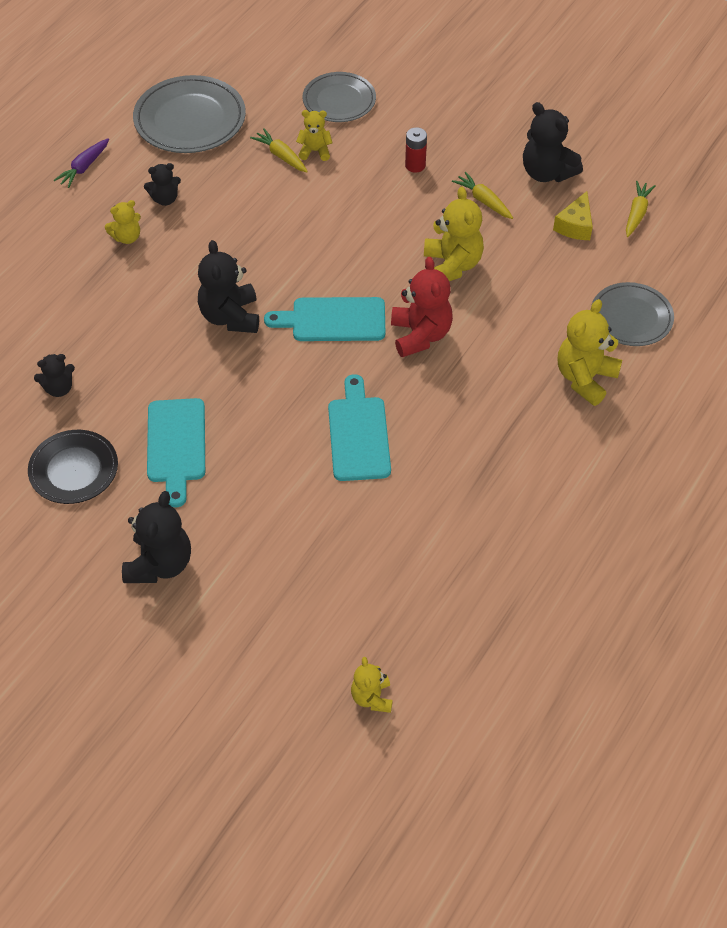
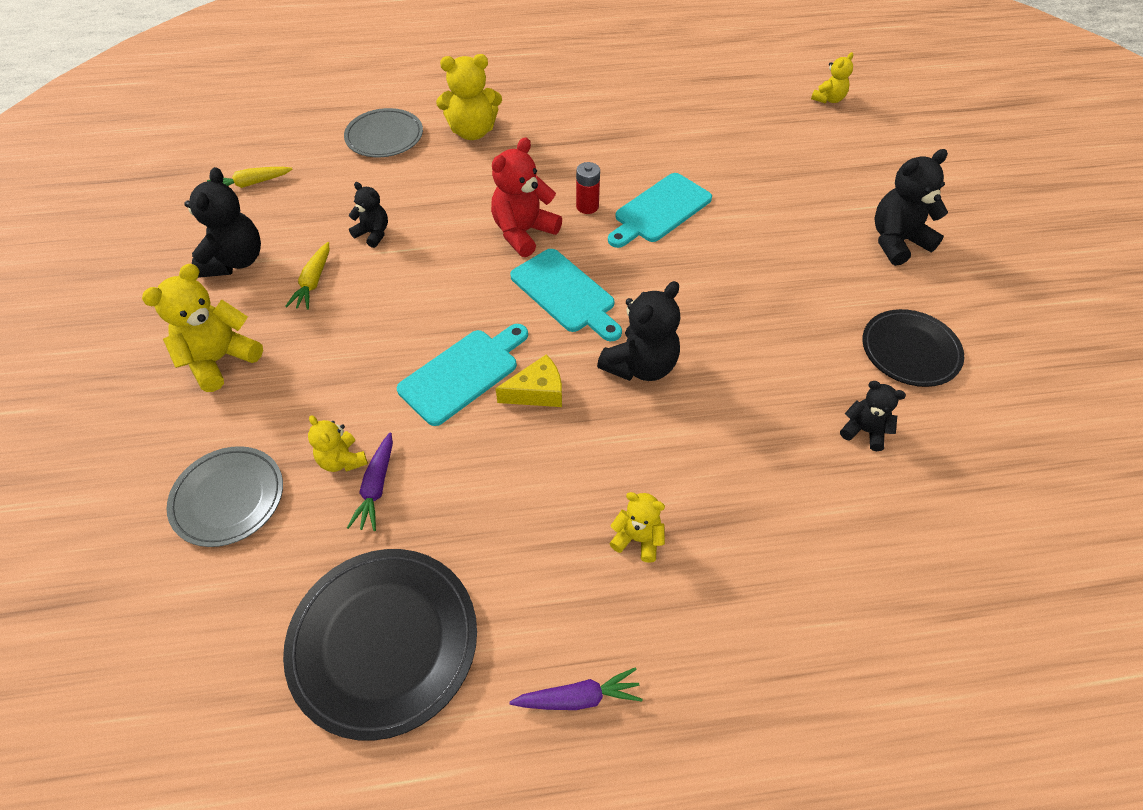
camera: 130 degrees left, 0 degrees up
(165, 199) = (546, 550): black teddy bear -> black teddy bear (373, 234)
(176, 445) = (803, 304): turquoise cutting board -> turquoise cutting board (463, 373)
(190, 119) = (384, 642): grey plate -> black plate
(281, 156) = (376, 487): yellow carrot -> purple carrot
(415, 165) = (299, 359): red battery -> red battery (587, 206)
(452, 265) = (421, 257): yellow teddy bear -> yellow teddy bear (220, 359)
(575, 225) = (298, 210): yellow cheese -> yellow cheese (537, 392)

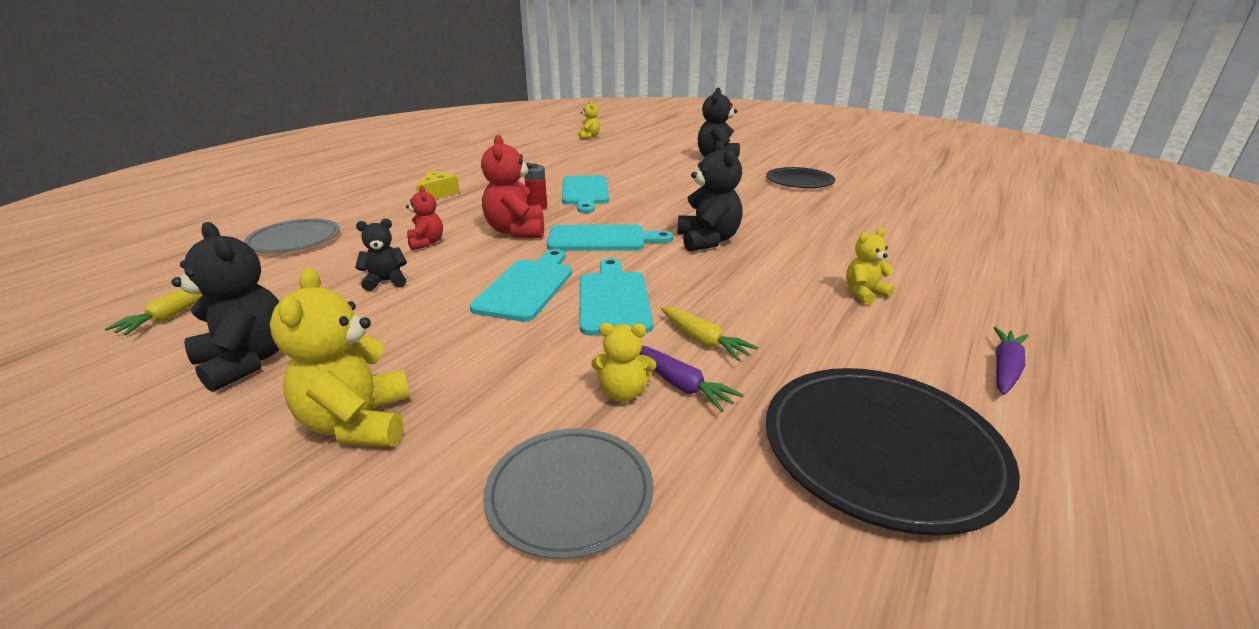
camera: 50 degrees left, 25 degrees down
(313, 282) = (376, 328): yellow carrot -> yellow carrot (702, 340)
(435, 311) = (527, 287): none -> turquoise cutting board
(449, 202) = (426, 243): none -> red teddy bear
(472, 131) = (379, 212): yellow teddy bear -> none
(537, 392) = (679, 279): yellow cheese -> yellow cheese (438, 194)
(864, 431) = (844, 208): black teddy bear -> none

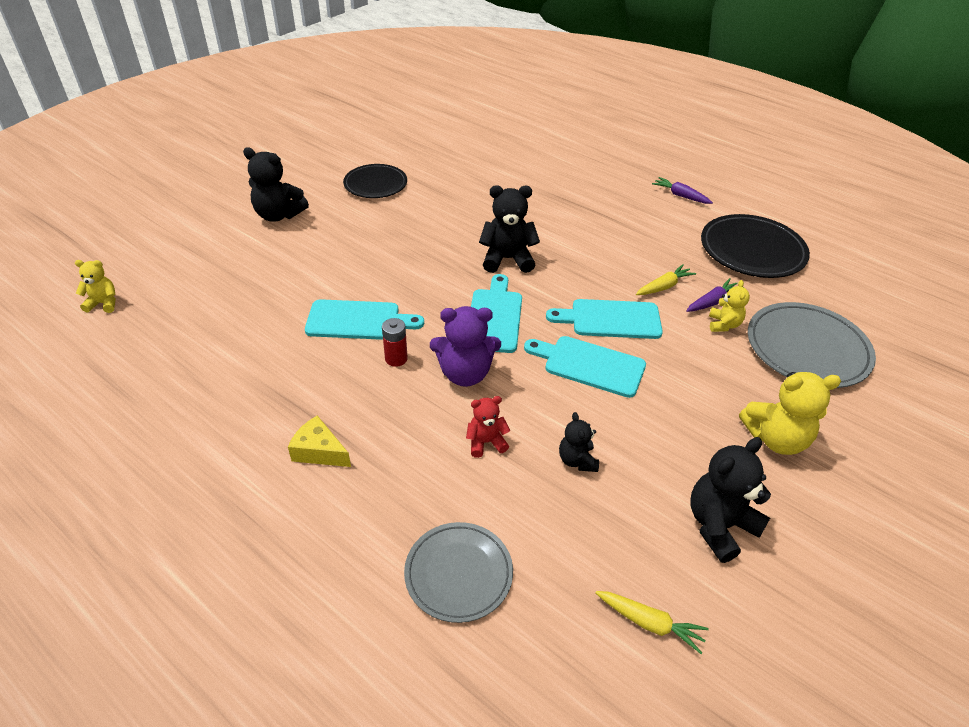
camera: 85 degrees left, 15 degrees up
(516, 231) = (465, 374): red teddy bear -> purple teddy bear
(570, 494) = (807, 349): grey plate -> grey plate, size x1.51
(864, 294) = (601, 213): yellow teddy bear -> none

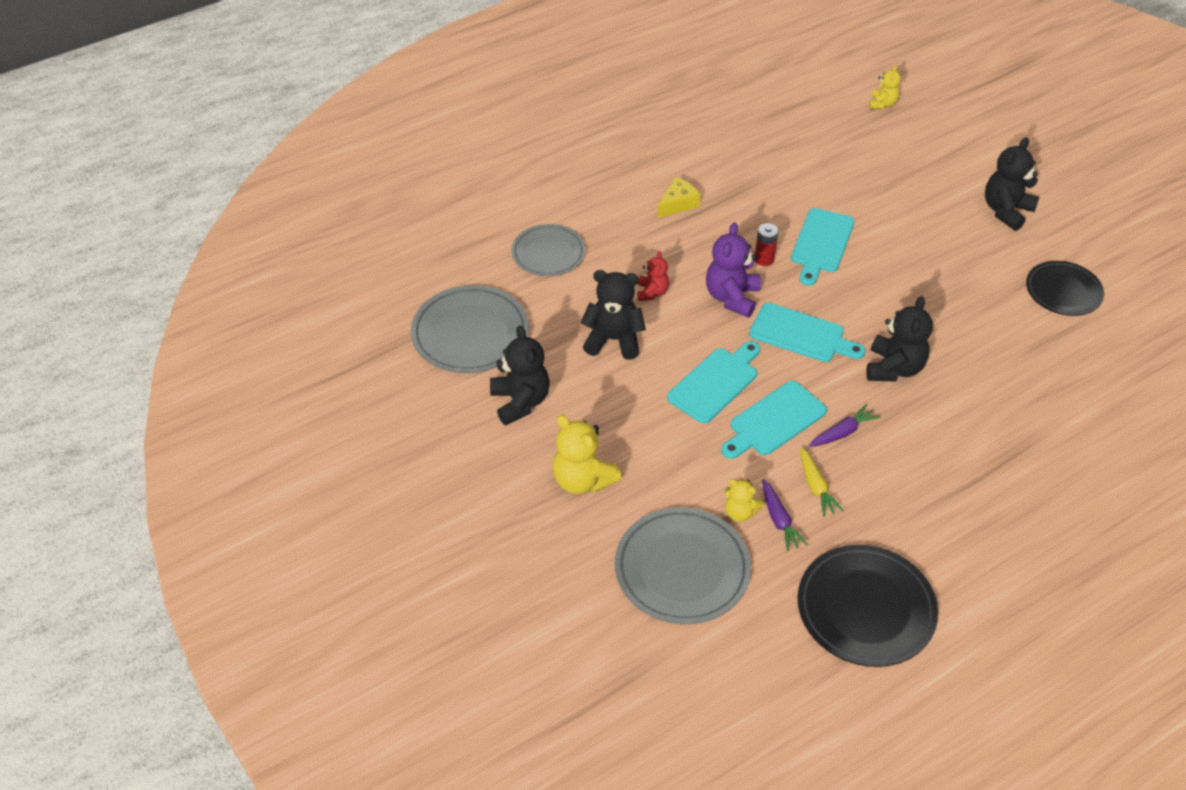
camera: 110 degrees right, 5 degrees up
(577, 460) = (613, 340): black teddy bear -> black teddy bear, size x1.73
(611, 319) = (774, 421): turquoise cutting board -> turquoise cutting board turned 150 degrees counterclockwise
(649, 623) = (470, 333): yellow carrot -> grey plate
(680, 196) = (1006, 587): purple carrot -> purple carrot (842, 432)
(776, 439) = (582, 480): yellow teddy bear -> yellow teddy bear turned 60 degrees counterclockwise

